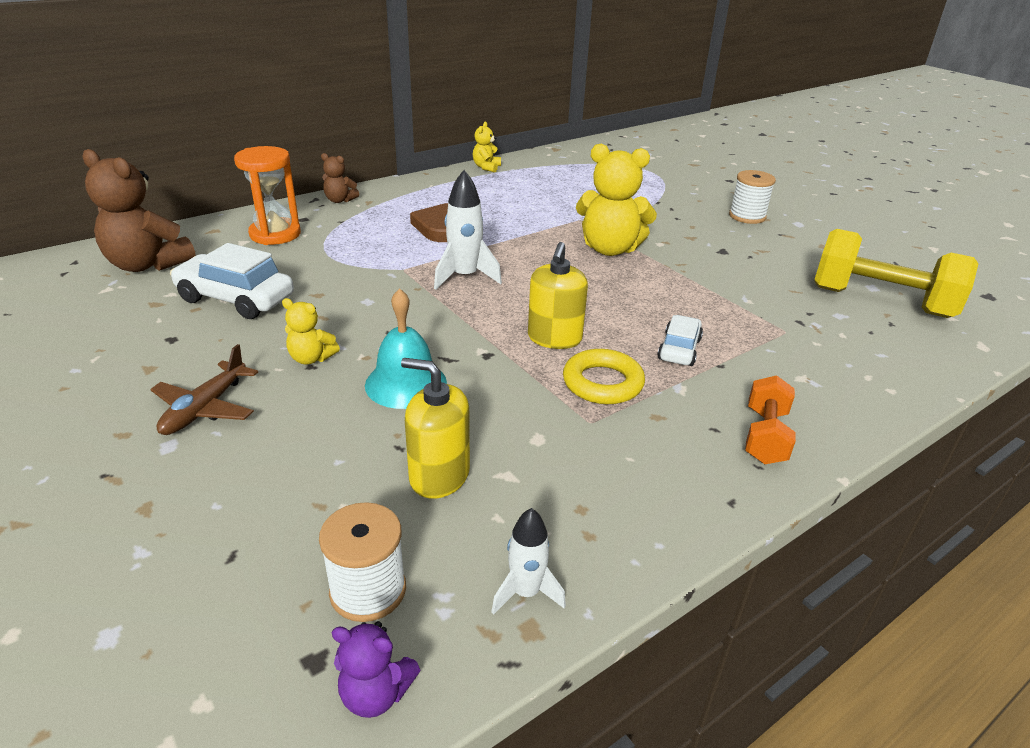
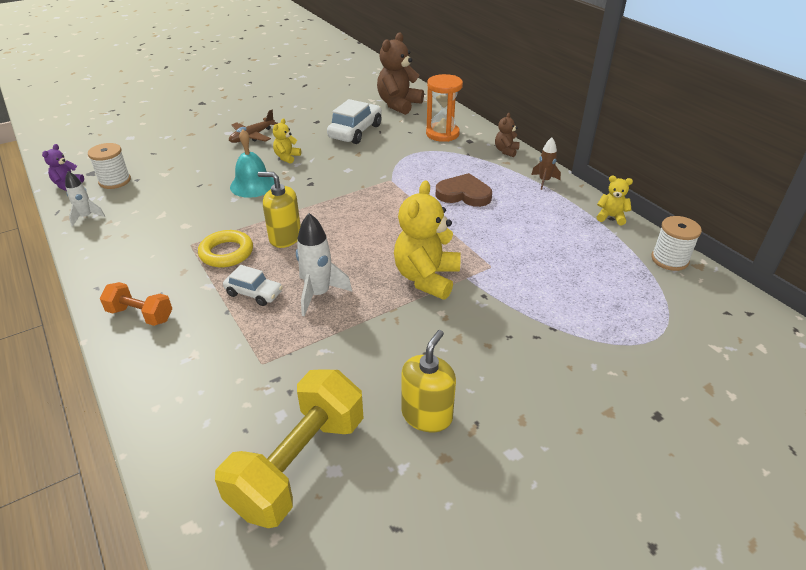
camera: 95 degrees right, 5 degrees up
(205, 408) = (252, 136): brown plane -> brown plane turned 75 degrees counterclockwise
(416, 187) = (544, 181): none -> brown rocket
(439, 476) = (172, 196): yellow soap dispenser -> yellow soap dispenser (427, 415)
(465, 277) = (377, 204): white rocket -> white rocket (318, 294)
(747, 216) = (526, 402): white spool -> white spool (669, 260)

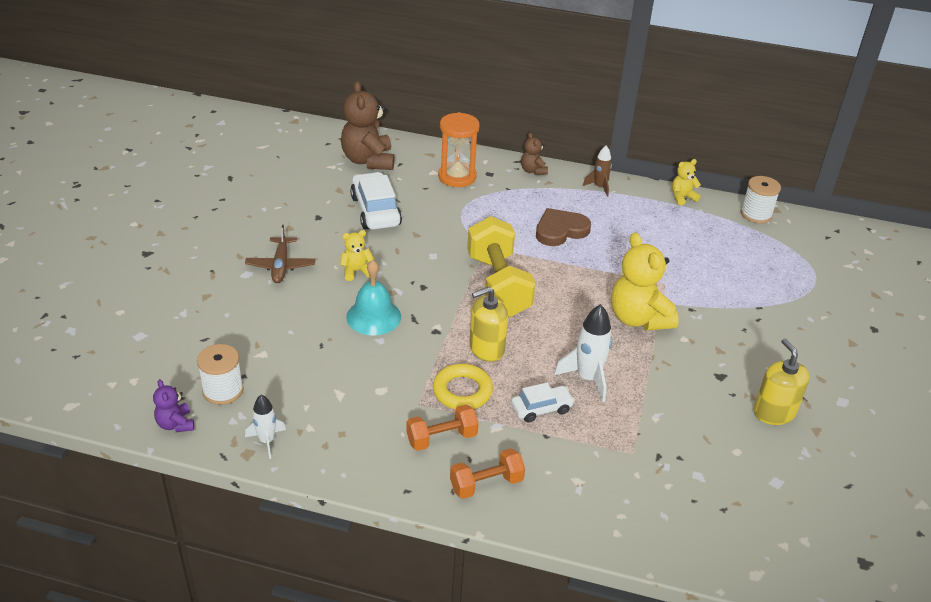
camera: 45 degrees left, 0 degrees up
(166, 271) = (441, 438): none -> orange dumbbell
(287, 157) = (356, 271): yellow teddy bear -> yellow teddy bear turned 90 degrees clockwise
(299, 464) = (754, 494): yellow dumbbell -> yellow dumbbell (498, 285)

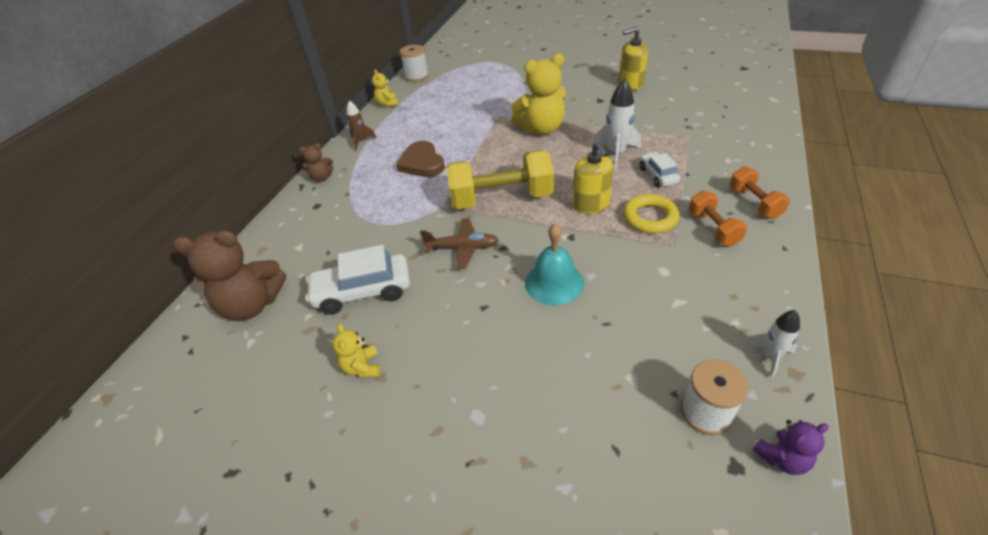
camera: 80 degrees left, 5 degrees up
(281, 266) = (463, 377): brown plane -> brown plane (462, 248)
(356, 271) = (476, 302): yellow teddy bear -> yellow teddy bear (362, 367)
(457, 177) = (314, 228): orange hourglass -> none

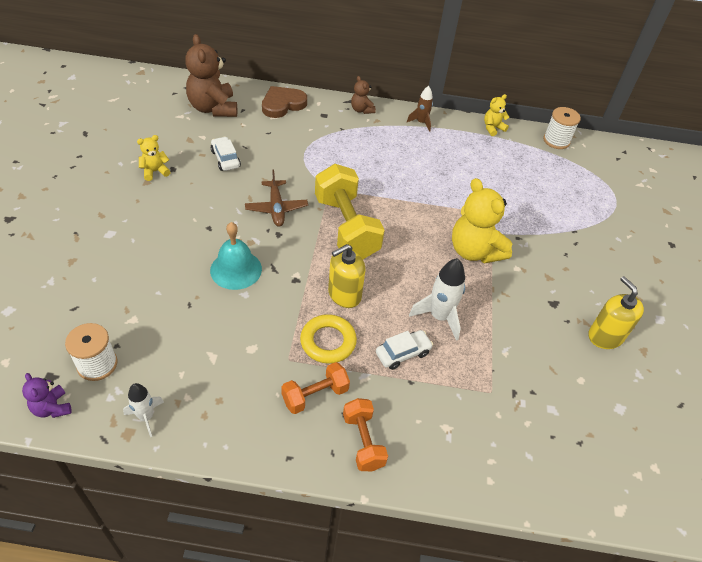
camera: 70 degrees right, 5 degrees up
(362, 292) = (225, 159): white car -> white car, size x0.59
(422, 163) = (394, 167): brown heart -> brown heart (282, 104)
(754, 203) = (363, 441): orange dumbbell -> orange dumbbell turned 75 degrees counterclockwise

